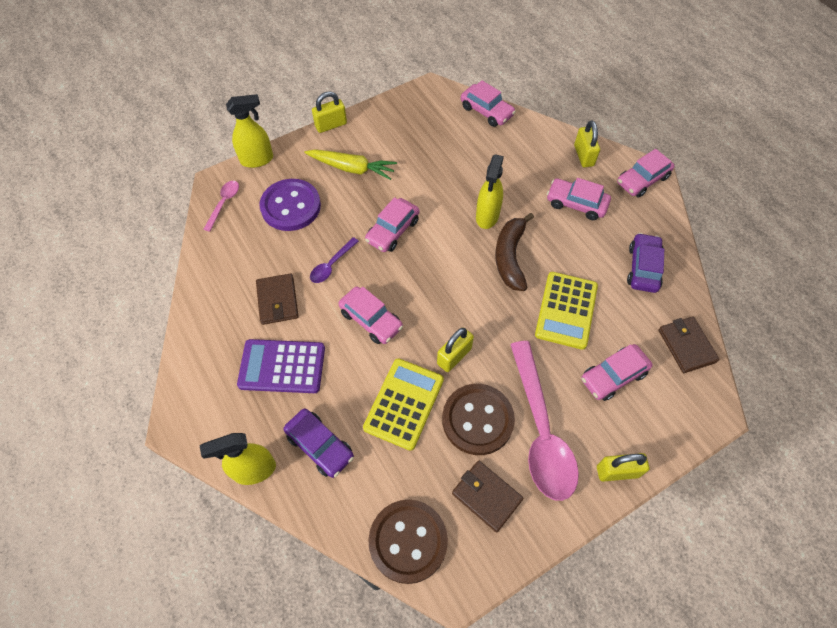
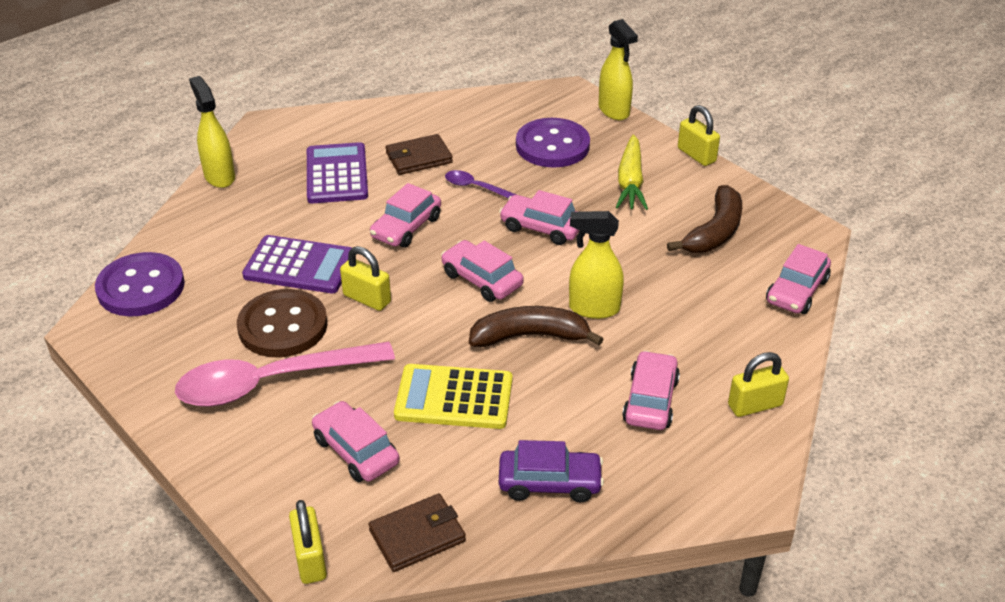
camera: 80 degrees right, 20 degrees down
(224, 203) = (540, 100): pink spoon -> none
(320, 446) = (246, 213): purple car -> none
(404, 403) = (300, 265): yellow calculator -> purple calculator
(408, 541) = (141, 287): brown button -> purple button
(420, 136) = (714, 232): none -> brown banana
(486, 496) = (188, 342): brown wallet -> none
(617, 471) = (217, 458): yellow padlock -> yellow padlock (310, 559)
(642, 180) = (733, 481): pink car -> pink car (482, 280)

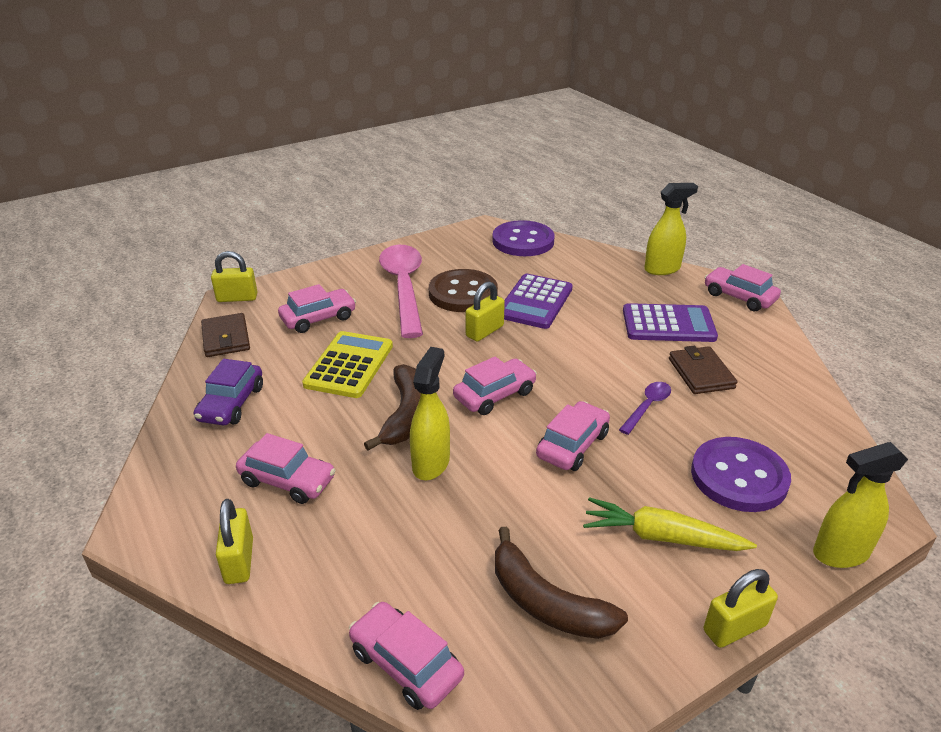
camera: 100 degrees right, 5 degrees down
(406, 227) = (582, 358): pink car -> pink car (739, 297)

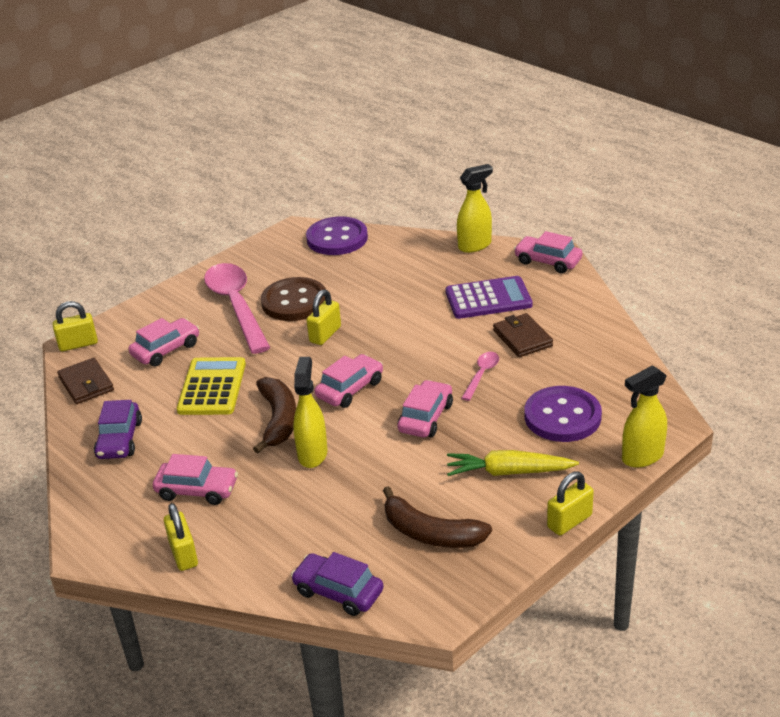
camera: 10 degrees left, 0 degrees up
(406, 664) = (338, 592): pink car -> purple car
(535, 302) = (364, 299): purple calculator -> none
(647, 406) = (481, 375): purple spoon -> pink spoon

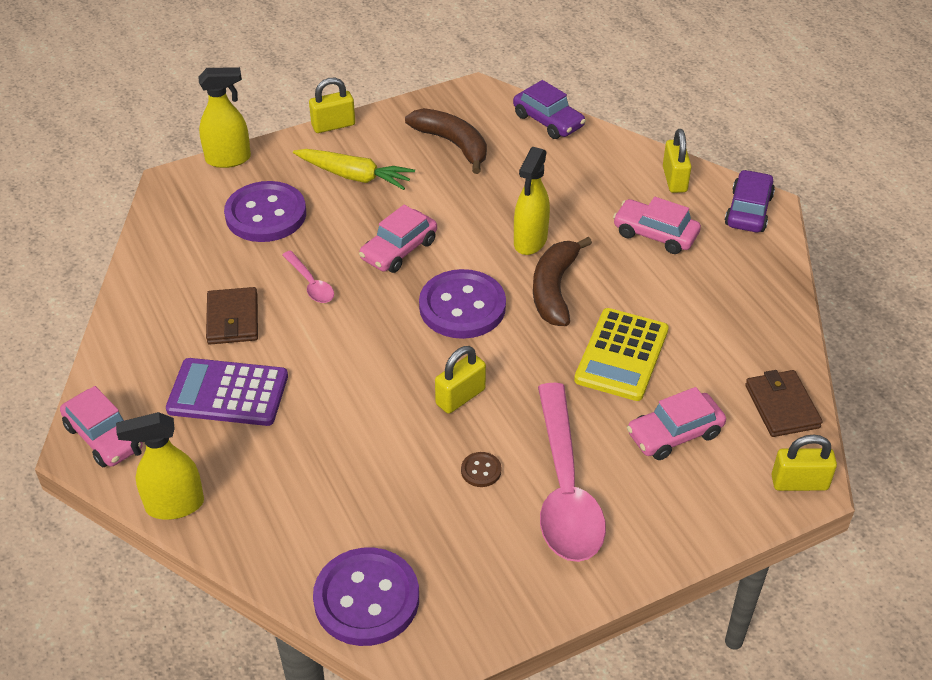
camera: 165 degrees left, 10 degrees up
(120, 439) = (736, 313): purple car -> purple car (748, 210)
(294, 302) = (481, 470): brown button -> brown button, size x0.42
(350, 389) = (462, 307): pink car -> purple button
(481, 375) = (311, 284): pink spoon -> pink spoon turned 75 degrees counterclockwise

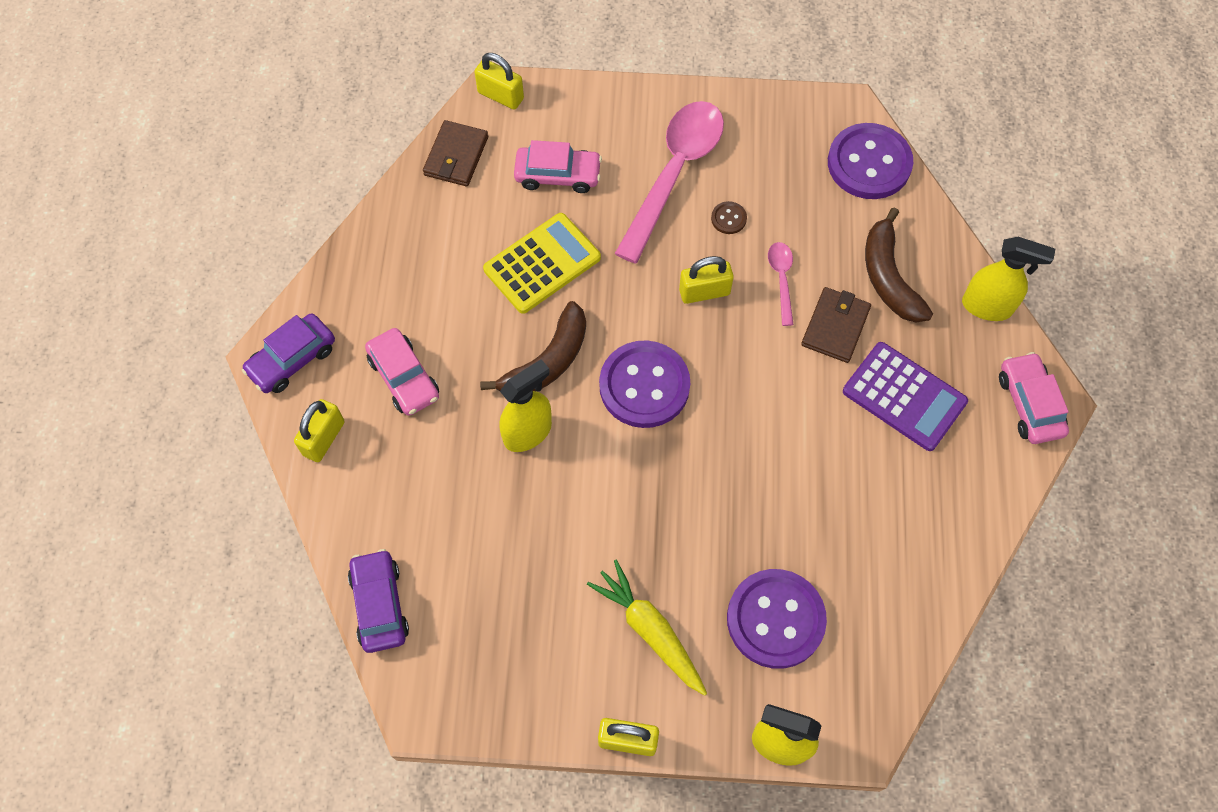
camera: 150 degrees left, 20 degrees up
(233, 319) = (868, 483): brown wallet -> brown wallet (835, 327)
(311, 284) = (772, 490): pink spoon -> pink spoon (781, 279)
(399, 250) = (662, 490): pink car -> none
(453, 144) = (511, 624): brown banana -> brown banana (889, 277)

